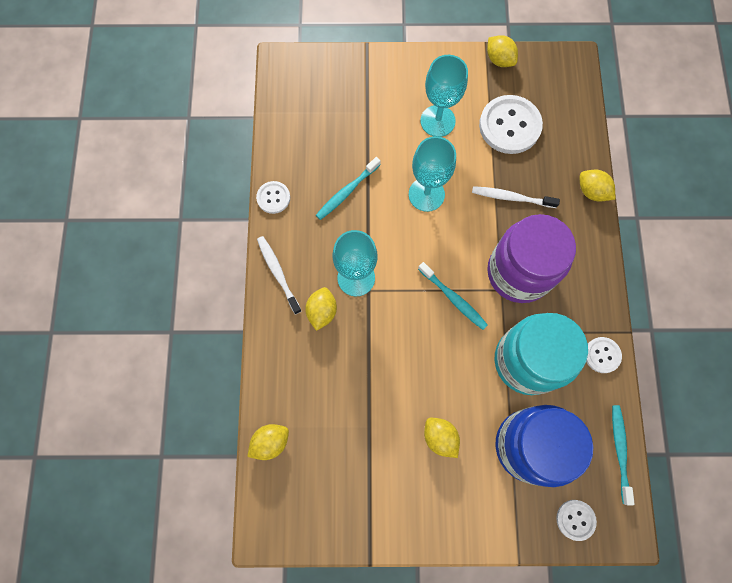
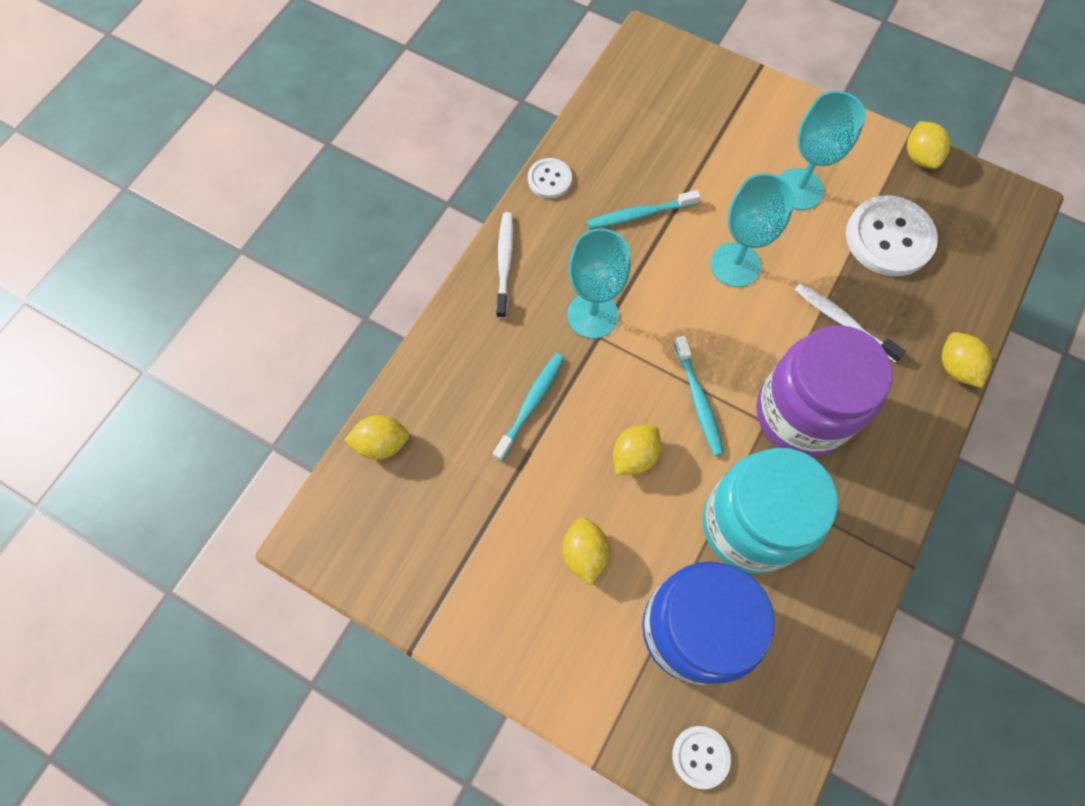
camera: 30 degrees right, 5 degrees down
(322, 311) = (529, 331): yellow lemon -> yellow lemon (634, 456)
(602, 355) = (855, 572): white button -> none
(619, 451) = (811, 706): turquoise toothbrush -> turquoise toothbrush (531, 404)

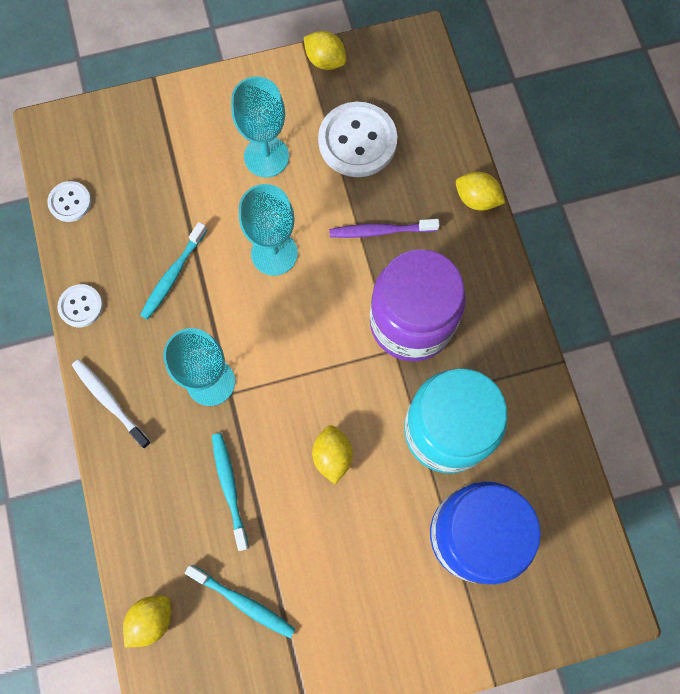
camera: 45 degrees left, 5 degrees up
(584, 553) = (362, 555): yellow lemon -> none
(698, 400) = (338, 376): turquoise toothbrush -> turquoise toothbrush (243, 602)
(700, 756) = (550, 610): white button -> white button (70, 202)
(843, 321) = (380, 231): white toothbrush -> purple toothbrush

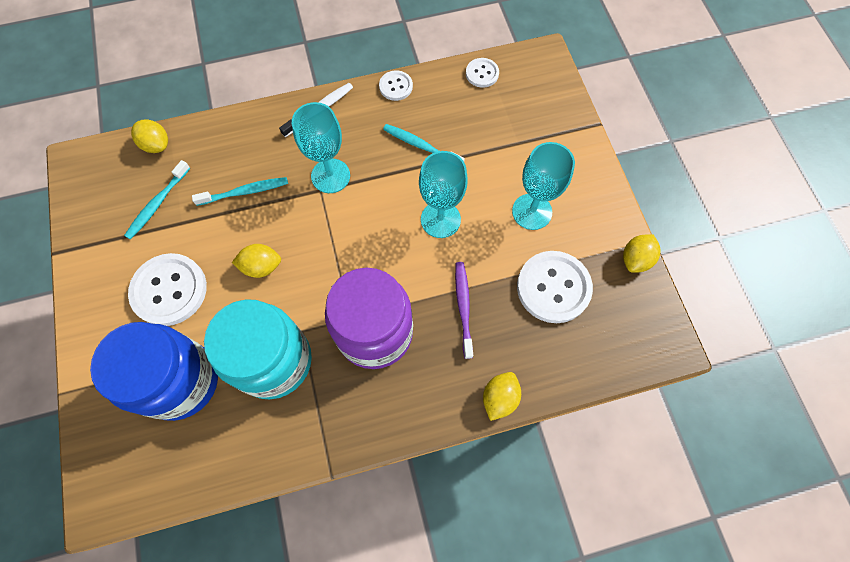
camera: 90 degrees right, 5 degrees down
(363, 566) = (169, 290): none -> white button

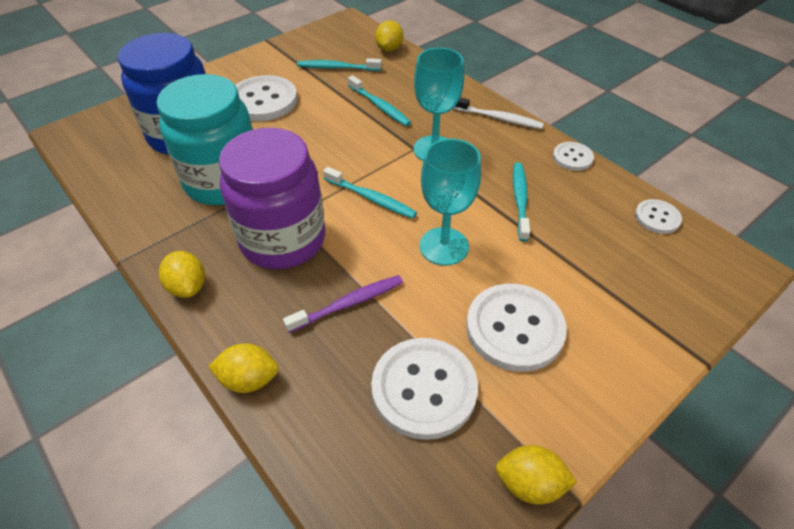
camera: 65 degrees right, 20 degrees down
(261, 266) = (313, 141): yellow lemon -> yellow lemon (188, 287)
(362, 248) = (371, 198): none -> turquoise toothbrush
(532, 211) = (514, 328): turquoise goblet -> white button

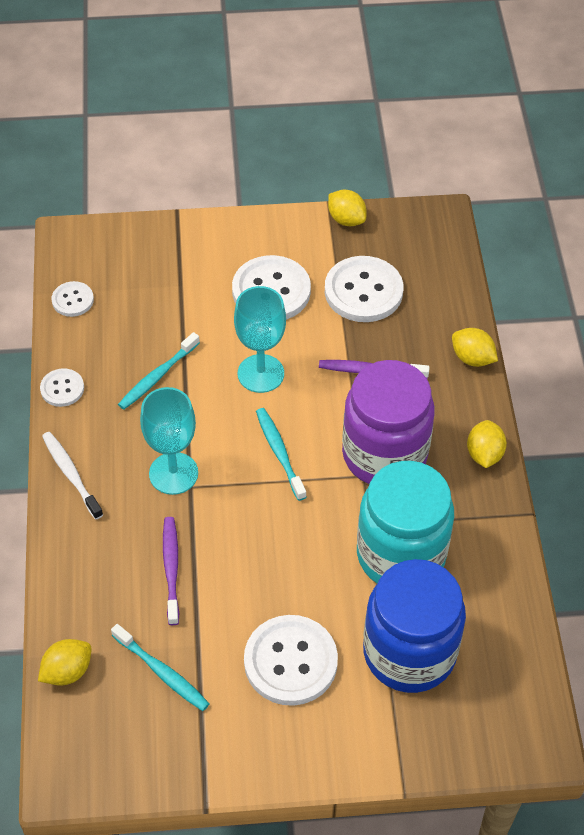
camera: 145 degrees left, 5 degrees up
(379, 106) = (171, 569): turquoise toothbrush -> purple toothbrush

